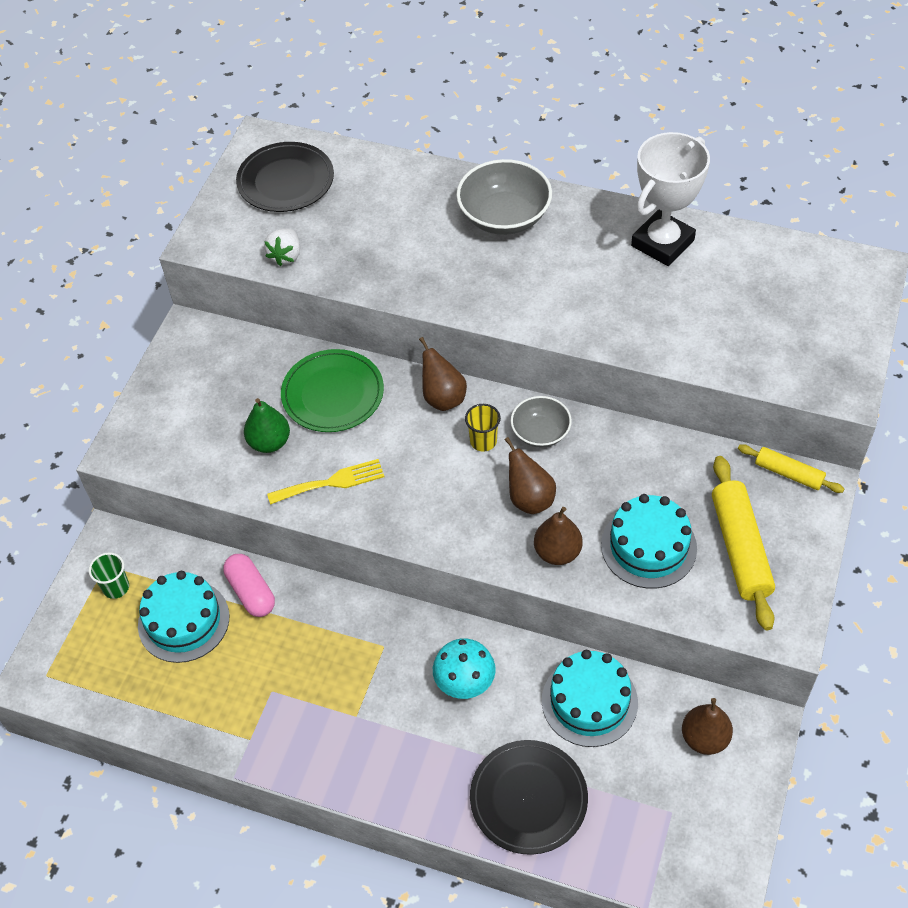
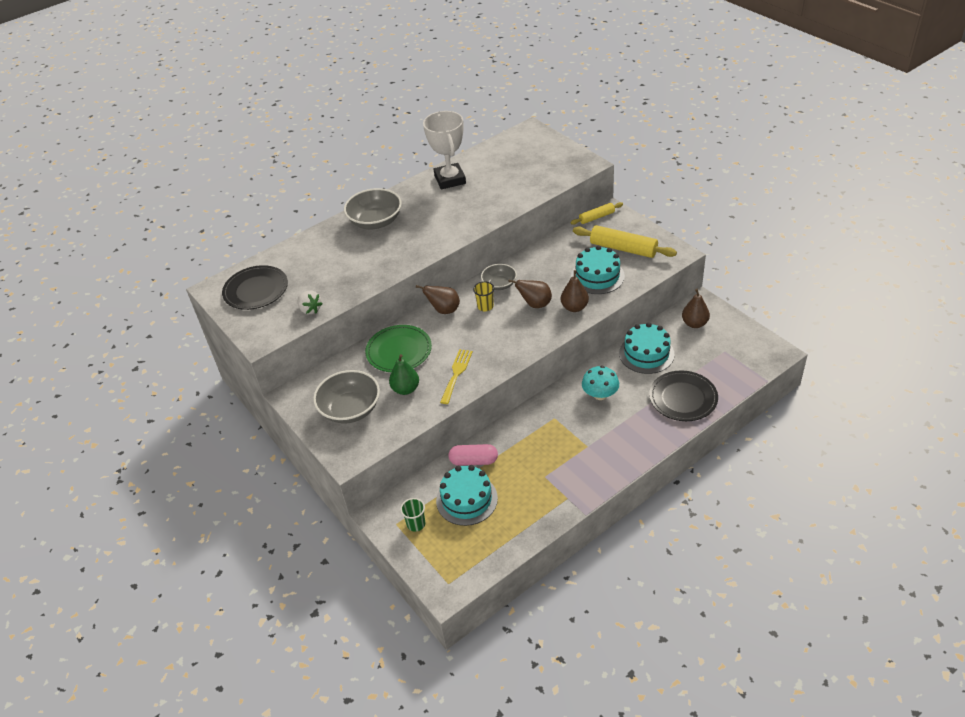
camera: 55 degrees left, 10 degrees down
(200, 405) = (350, 409): none -> grey bowl

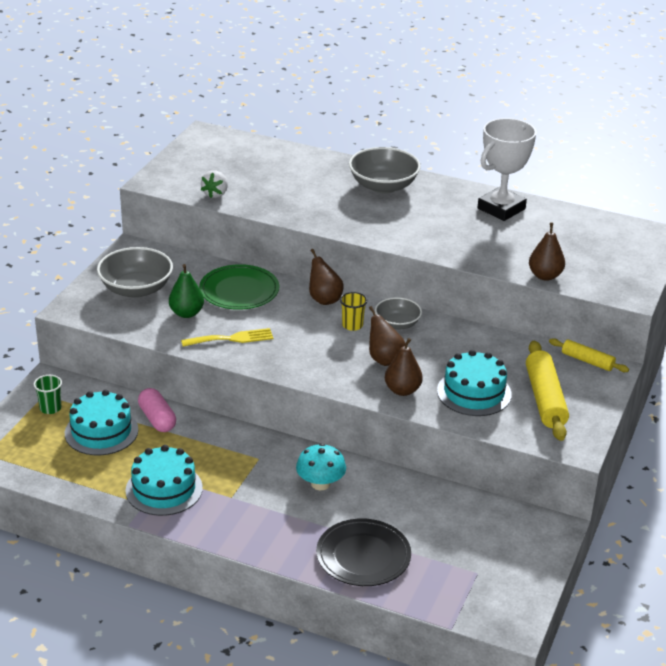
camera: 55 degrees right, 10 degrees down
(256, 290) = (221, 155): black plate -> none
(646, 354) = (419, 503): turquoise cake -> turquoise cake (164, 489)
(694, 323) = (508, 532): brown pear -> brown pear (545, 276)

